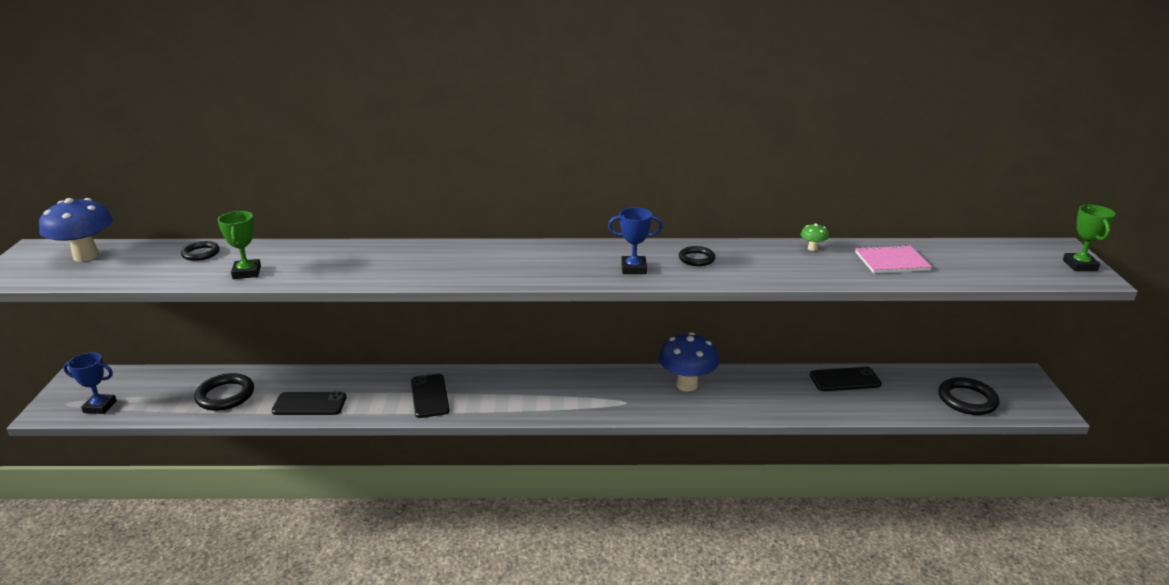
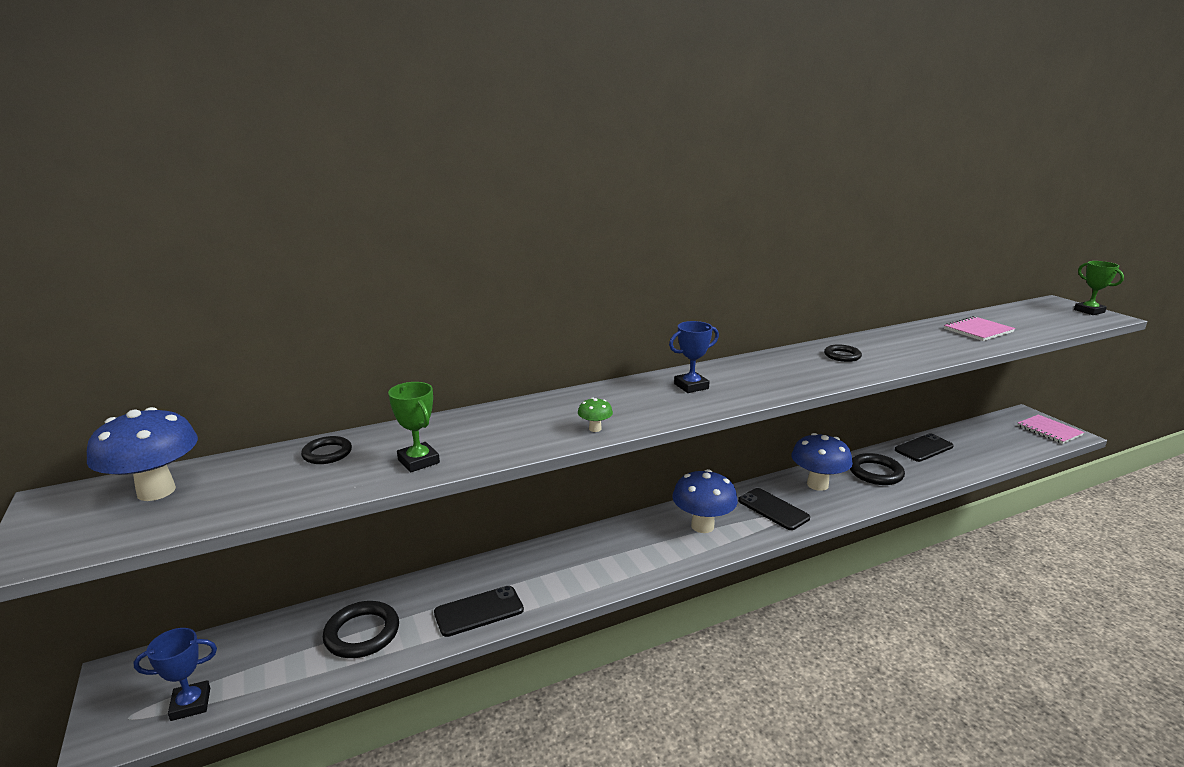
camera: 25 degrees left, 5 degrees down
(429, 396) = (602, 562): black phone -> black phone (773, 509)
(540, 391) = (702, 526): none -> blue mushroom
(633, 268) = (807, 373): blue trophy -> blue trophy (691, 386)
(812, 248) = (910, 331): green mushroom -> green mushroom (595, 429)
(967, 400) = (1017, 441): black ring -> black ring (875, 473)
(1026, 398) = (1049, 430): none -> pink notebook

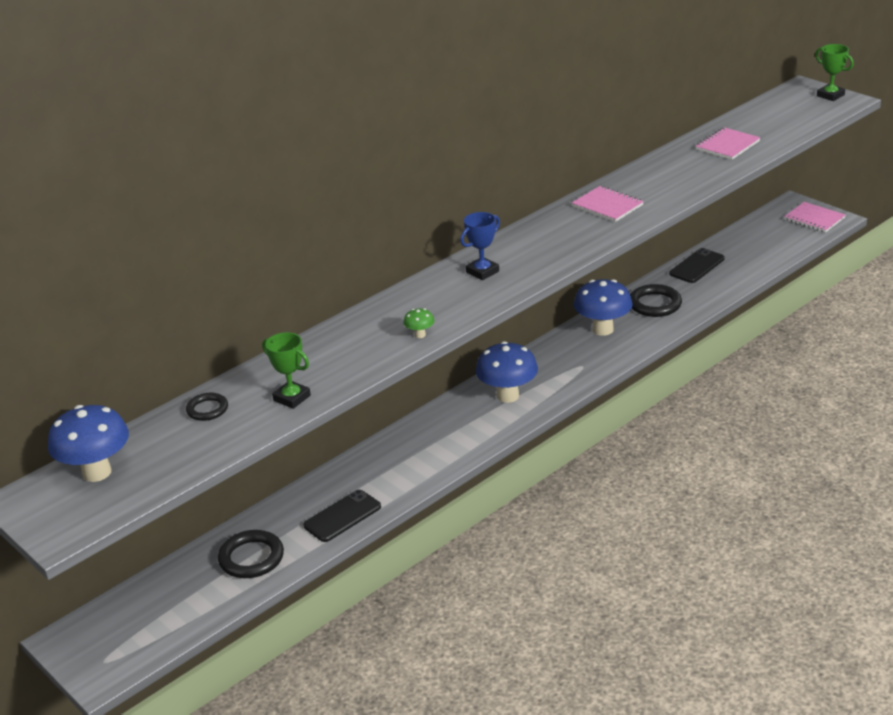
camera: 15 degrees left, 10 degrees up
(191, 704) = (148, 640): blue trophy -> none
(773, 509) = (567, 364): black phone -> none
(842, 356) = (607, 206): black ring -> pink notebook

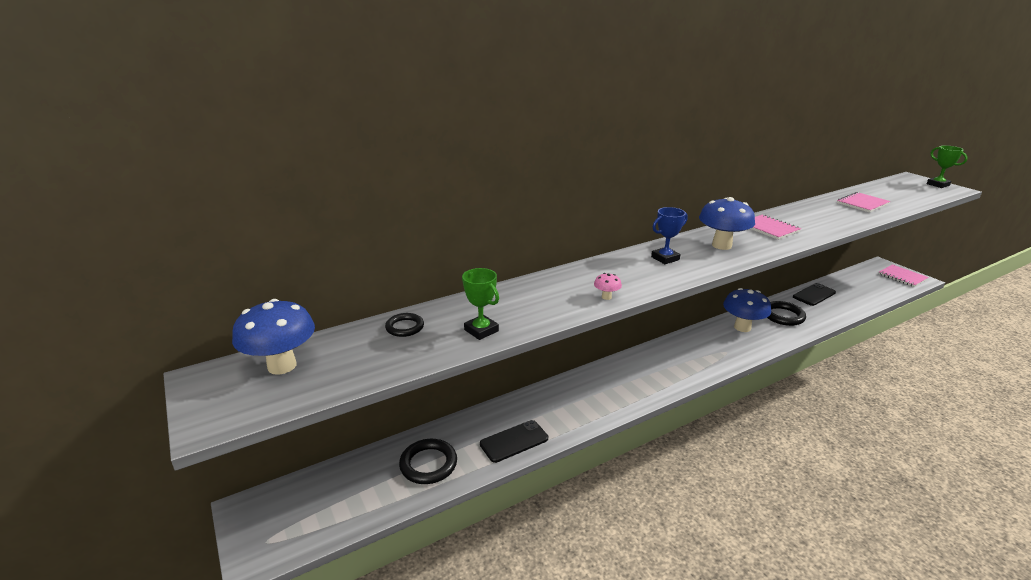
camera: 10 degrees right, 5 degrees down
(420, 335) = (606, 297): green mushroom -> pink mushroom
(508, 396) = (665, 364): blue mushroom -> blue mushroom (721, 245)

